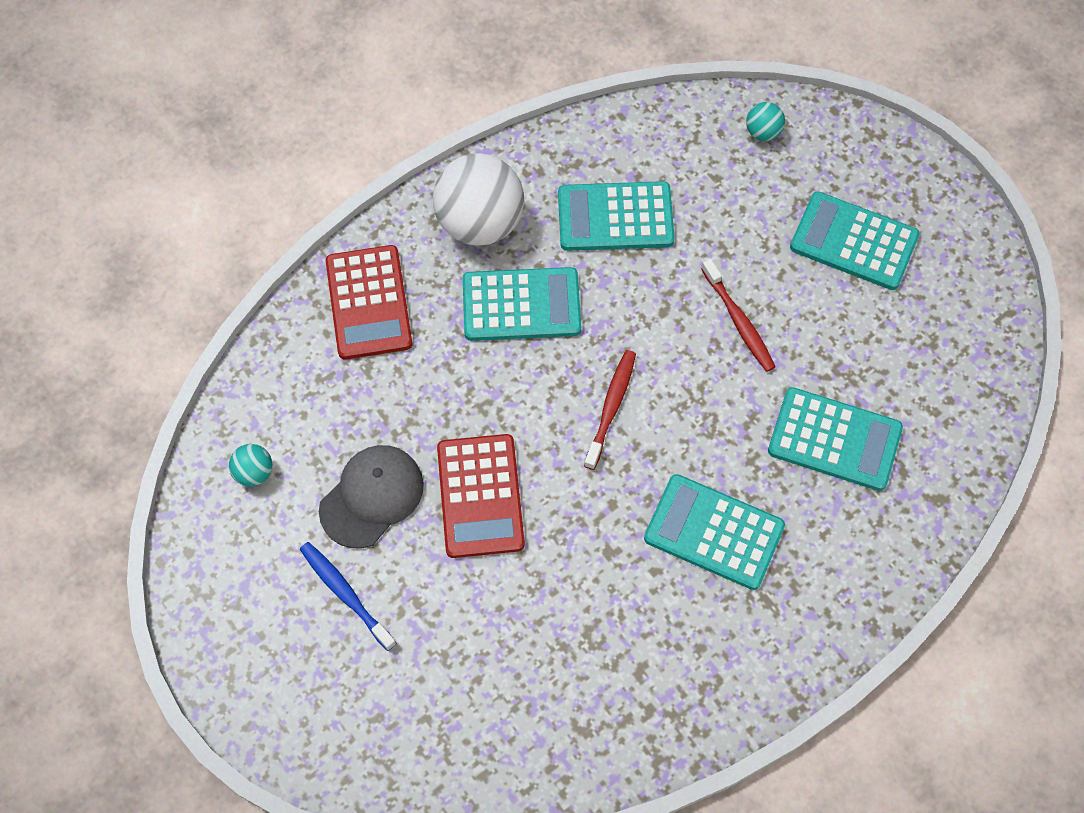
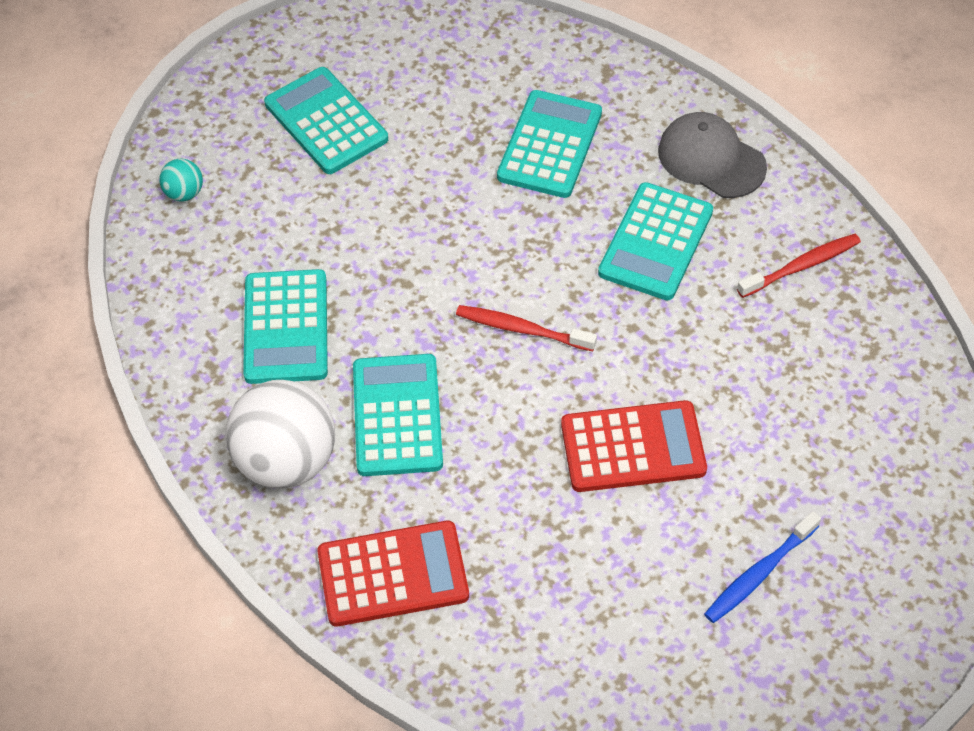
camera: 90 degrees left, 10 degrees down
(254, 472) = (621, 684): turquoise ball -> none
(372, 497) = (642, 555): grey cap -> grey cap (711, 159)
(739, 321) = (418, 218): red toothbrush -> red toothbrush (801, 266)
(853, 242) = (326, 122): turquoise calculator -> turquoise calculator turned 120 degrees clockwise

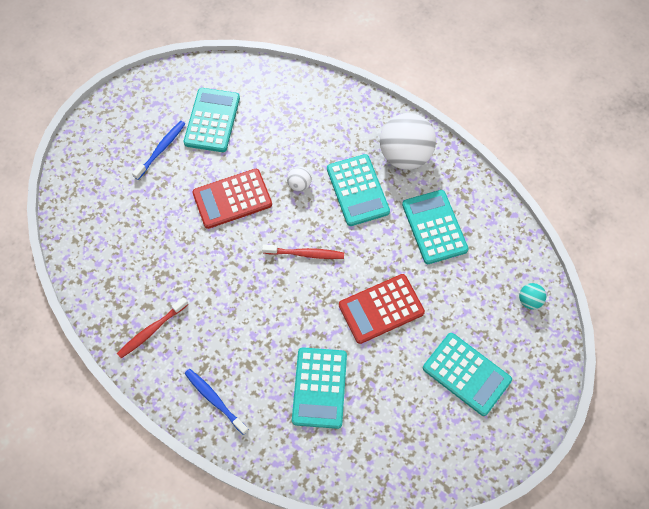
camera: 165 degrees right, 10 degrees up
(393, 574) = (334, 114): red calculator -> red calculator (381, 309)
(501, 448) = (299, 184): none -> white ball
(656, 242) = (240, 328): turquoise calculator -> turquoise calculator (212, 120)
(711, 159) = (215, 400): grey cap -> blue toothbrush

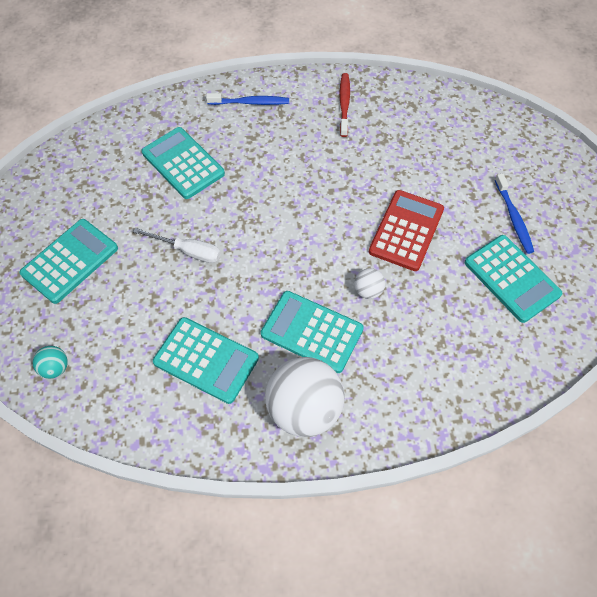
camera: 135 degrees right, 5 degrees down
(305, 254) = (296, 240): red toothbrush -> none
(381, 309) = (188, 251): red calculator -> white screwdriver
(466, 374) = (70, 261): turquoise calculator -> turquoise calculator turned 135 degrees clockwise

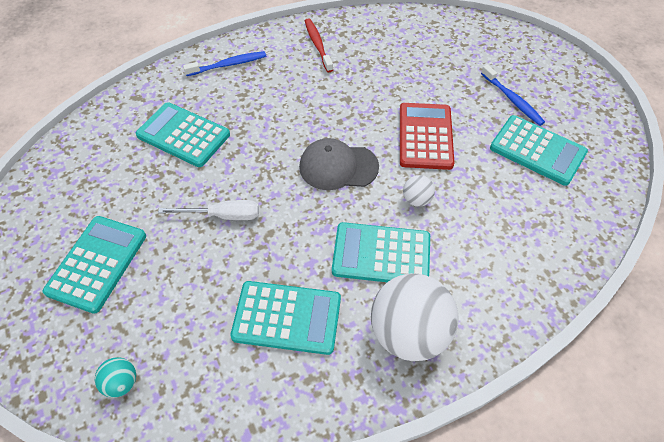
camera: 20 degrees left, 5 degrees down
(309, 236) = (338, 167): none -> grey cap

